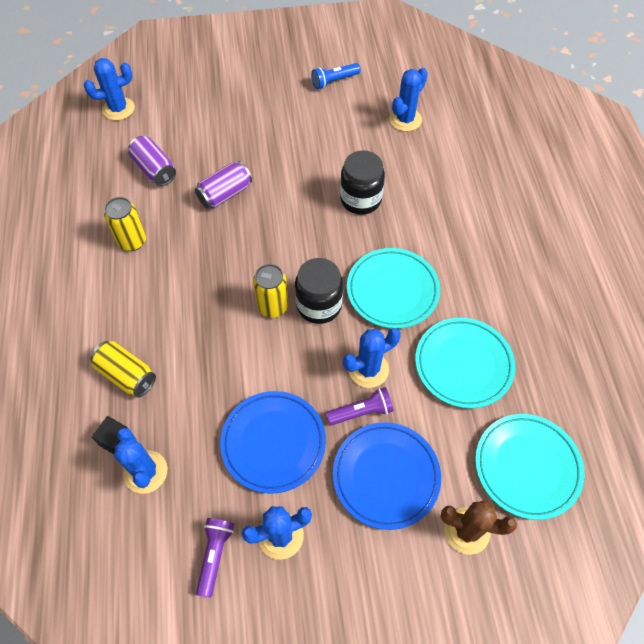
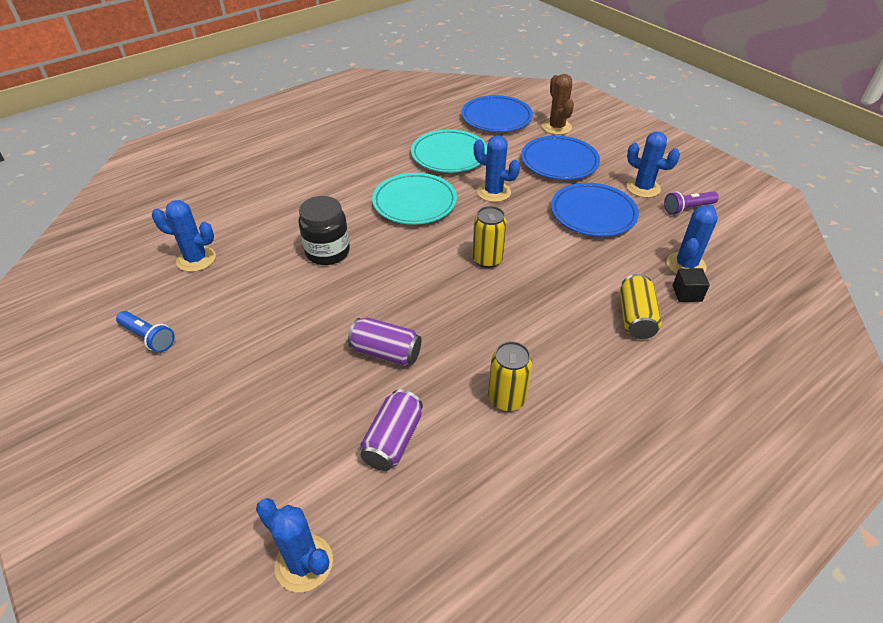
camera: 120 degrees left, 15 degrees down
(319, 305) = (462, 235): black jar -> none
(361, 412) = (528, 184): purple flashlight -> none
(527, 467) = (496, 118): turquoise plate -> blue plate

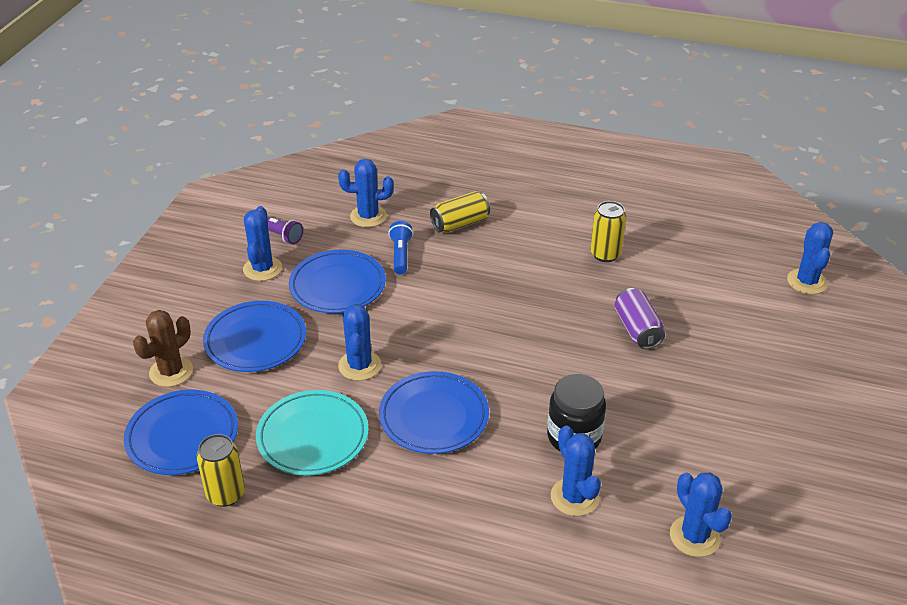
camera: 125 degrees left, 5 degrees down
(148, 337) = (801, 487): blue flashlight -> blue flashlight (401, 255)
(286, 227) = (574, 497): none -> blue cactus
(393, 440) = (697, 288): purple can -> none
(414, 203) = (434, 417): turquoise plate -> blue plate
(487, 260) = (472, 324): yellow can -> yellow can (226, 494)
(687, 293) = (405, 208): black cube -> none

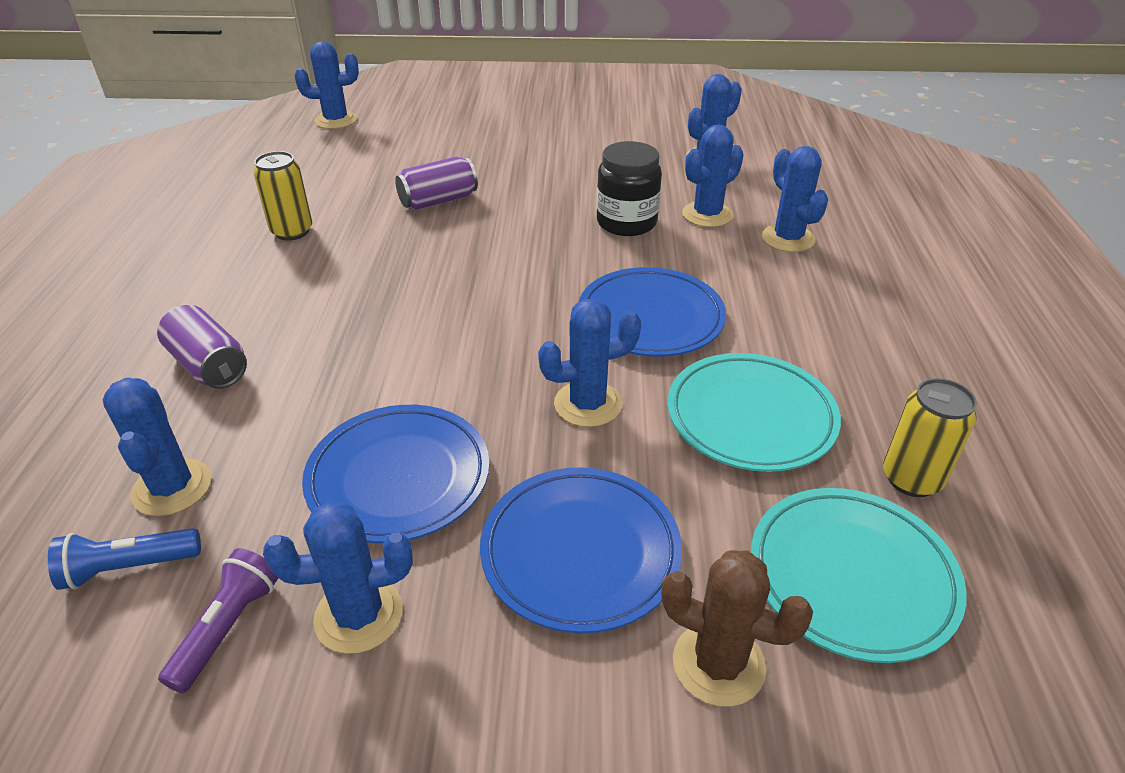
camera: 105 degrees left, 0 degrees up
(182, 436) = (851, 577): blue plate -> turquoise plate
(401, 255) = (300, 417): blue flashlight -> blue flashlight (128, 567)
(460, 224) = (209, 365): yellow can -> purple can
(517, 542) = (788, 239): none -> blue cactus

